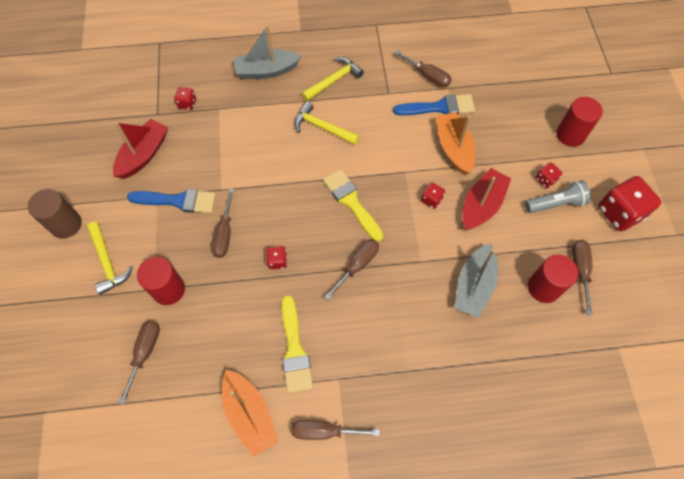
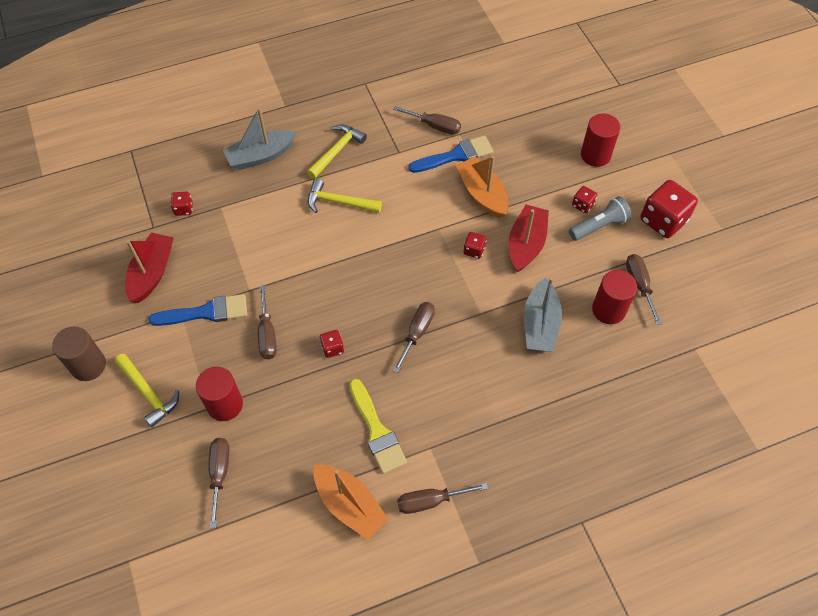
camera: 15 degrees left, 5 degrees down
(351, 202) = (392, 271): yellow brush -> none

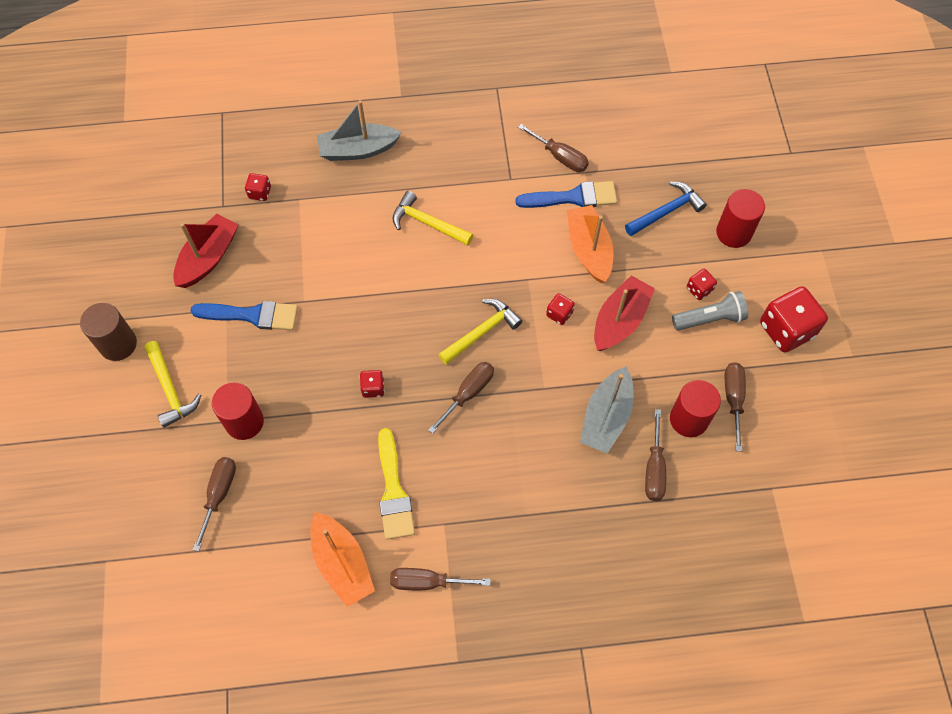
camera: 15 degrees right, 5 degrees up
(267, 334) = (309, 355): brown screwdriver -> brown screwdriver (654, 469)
(337, 151) = (442, 162): yellow hammer -> yellow hammer (482, 332)
(536, 150) = (666, 211): none -> blue hammer

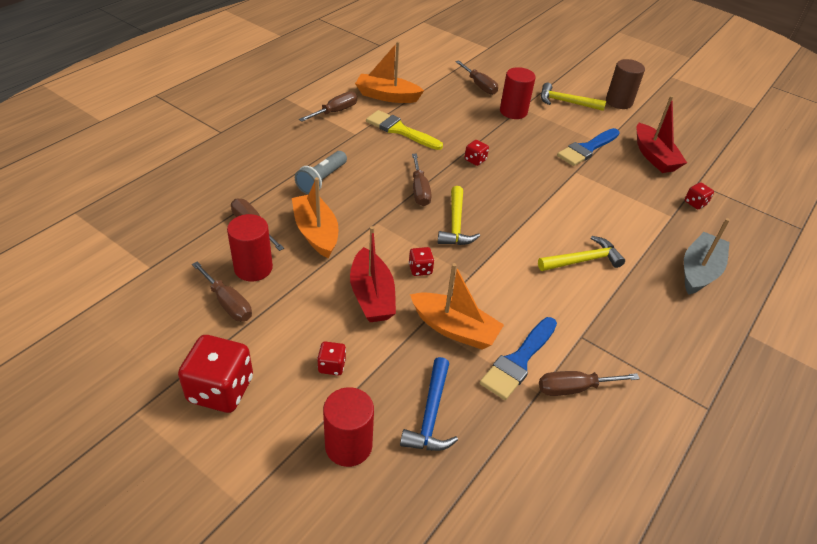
camera: 130 degrees right, 20 degrees down
(606, 417) = (316, 232): grey boat -> orange boat
(710, 319) = (300, 349): grey flashlight -> grey flashlight (322, 180)

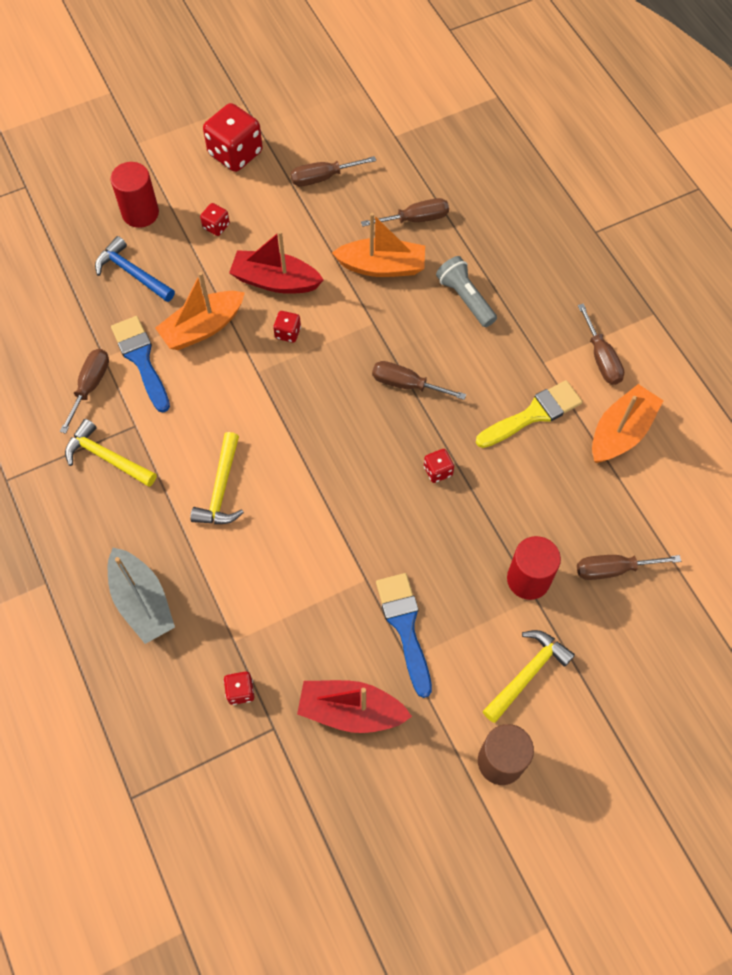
camera: 120 degrees right, 20 degrees up
(253, 268) = (357, 205): red cylinder -> none
(455, 224) = (334, 394): yellow hammer -> yellow hammer (106, 457)

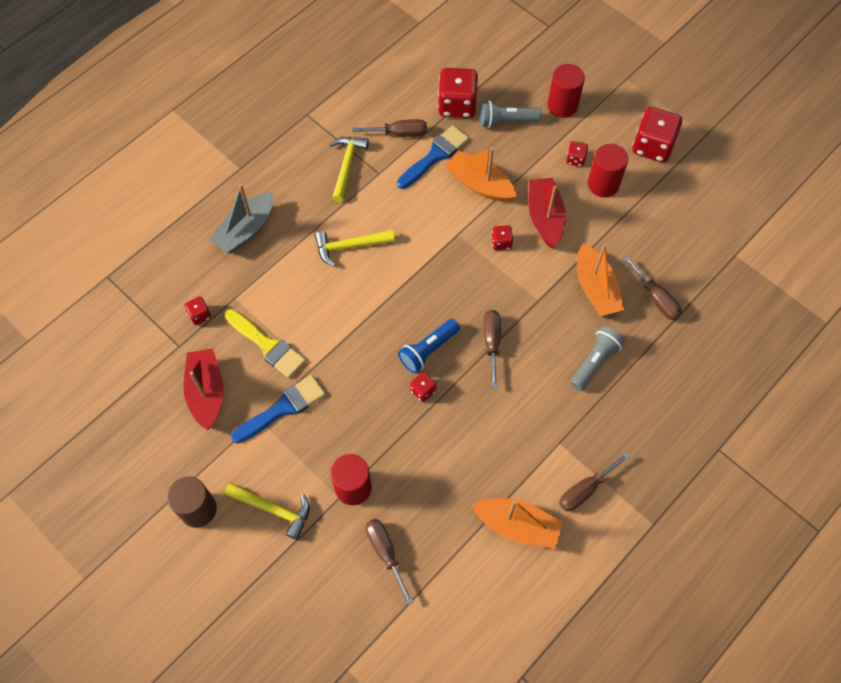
camera: 70 degrees right, 0 degrees up
(83, 314) = (457, 105): none -> red dice
(132, 273) = (506, 121): blue hammer -> grey flashlight
(260, 213) = (603, 184): none -> red cylinder
(323, 177) = (662, 216): brown screwdriver -> none
(390, 449) = (428, 350): none -> blue flashlight
(533, 414) = (505, 449): yellow brush -> yellow brush (267, 345)

